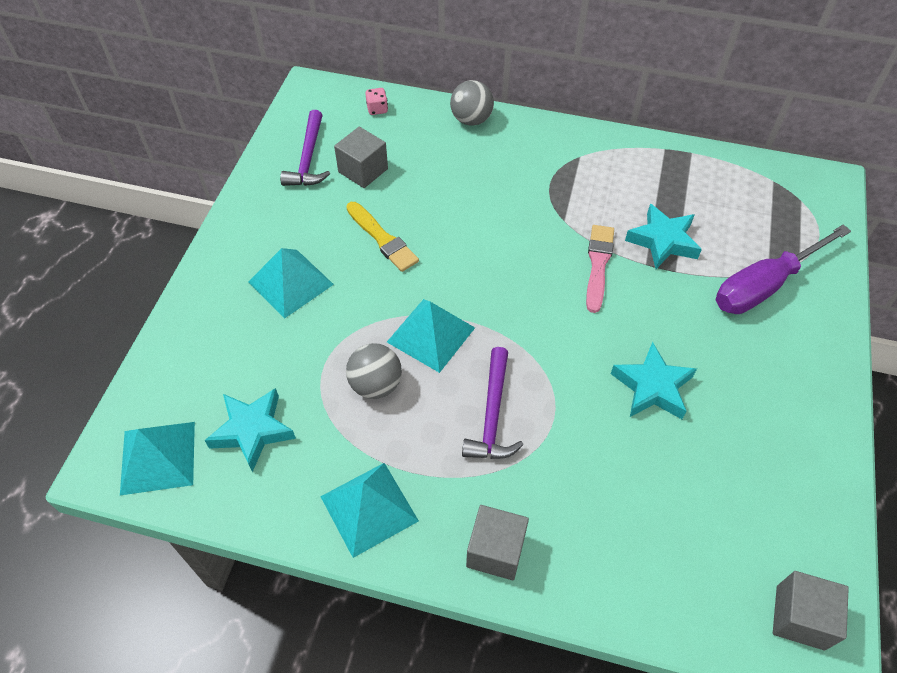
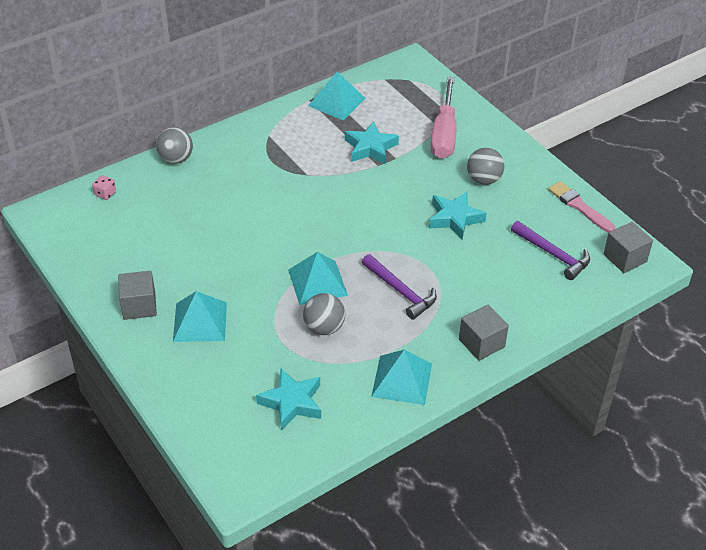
camera: 50 degrees left, 10 degrees down
(158, 457) = (260, 459): turquoise pyramid -> turquoise pyramid (337, 102)
(308, 159) = (104, 252): purple hammer -> purple hammer (553, 255)
(363, 170) = (150, 233): grey cube -> grey cube (139, 306)
(382, 239) = (219, 259): yellow brush -> none
(598, 264) = (354, 183): pink brush -> pink brush (579, 206)
(743, 371) = (483, 180): none -> grey ball
(764, 286) = (444, 134): purple screwdriver -> pink screwdriver

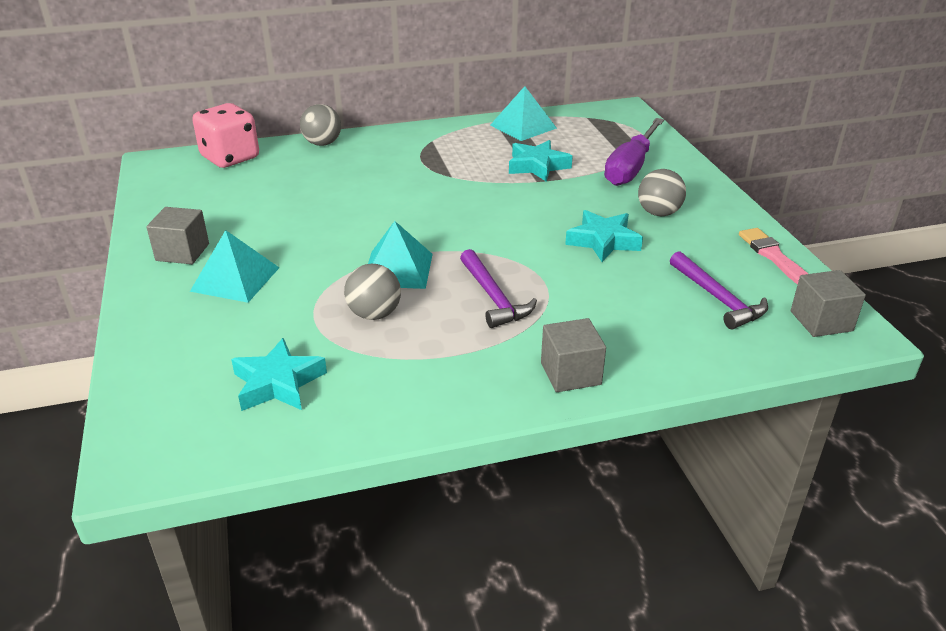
camera: 20 degrees right, 10 degrees down
(105, 194) = (230, 158): pink dice -> pink dice, size x2.49
(402, 380) = (437, 390): turquoise pyramid -> none
(444, 134) = (631, 167): pink screwdriver -> purple screwdriver

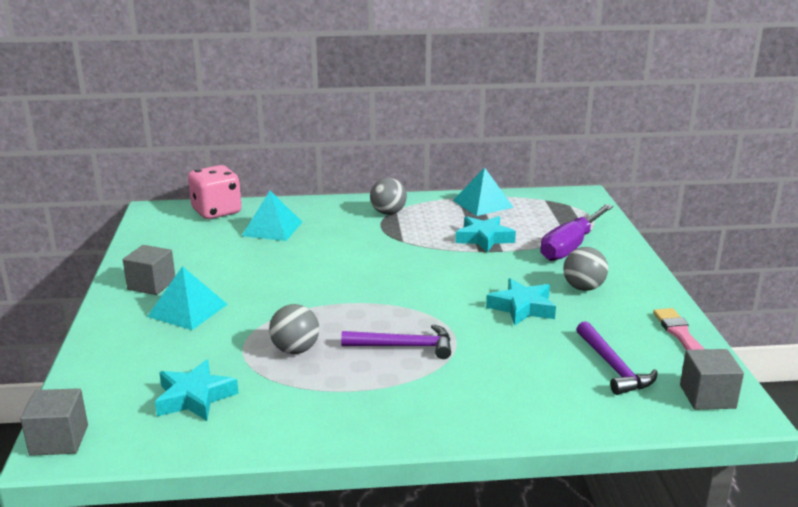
camera: 10 degrees right, 10 degrees down
(322, 143) = (299, 205): grey ball -> grey ball (388, 213)
(397, 269) = (328, 315): turquoise pyramid -> turquoise pyramid (272, 228)
(493, 298) = (405, 346): purple hammer -> purple hammer turned 75 degrees counterclockwise
(570, 373) = (452, 417): grey cube -> grey cube (59, 440)

